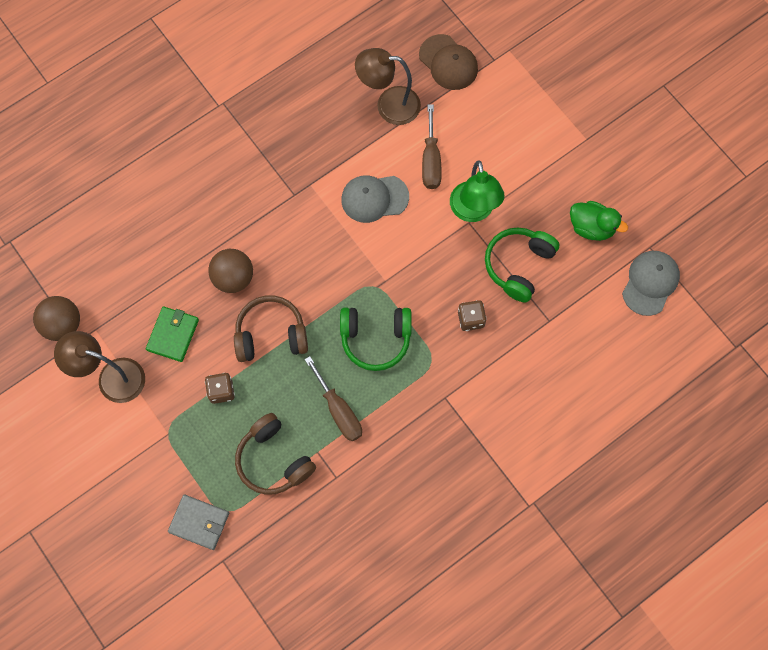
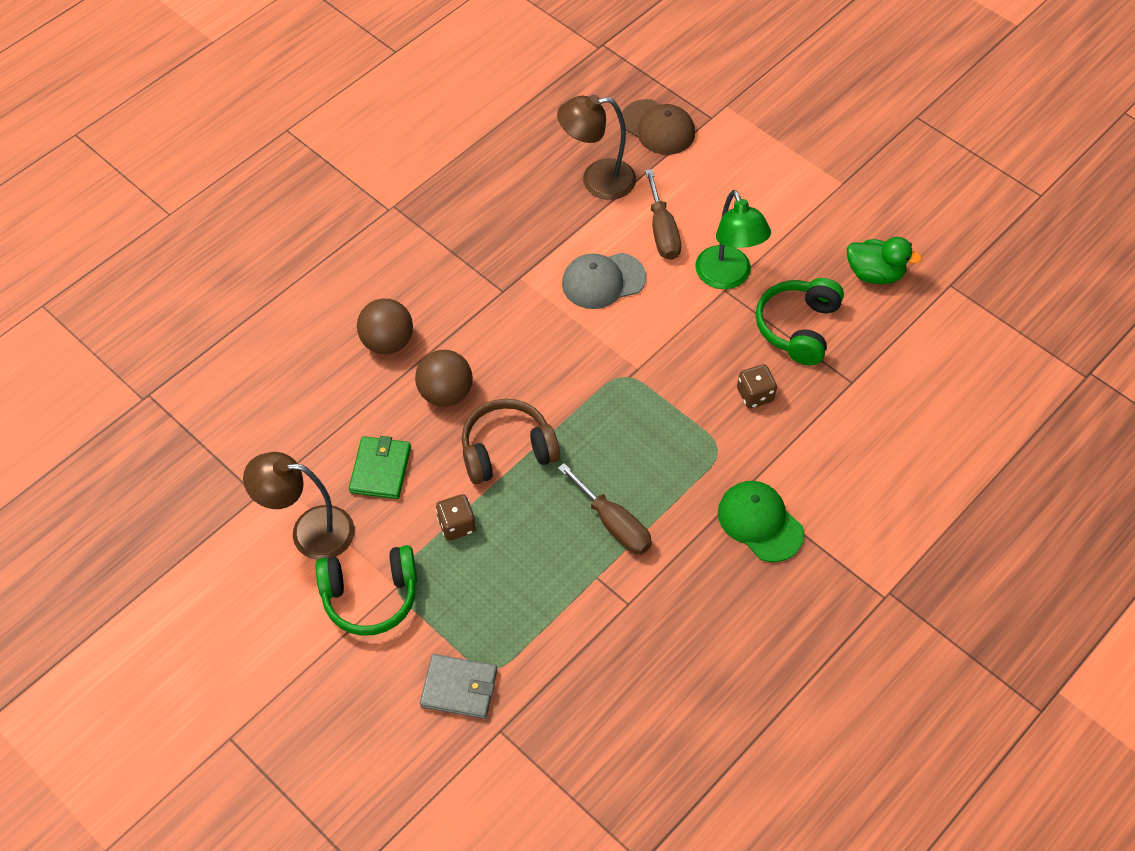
camera: 10 degrees left, 15 degrees down
(63, 324) = (234, 479): brown ball -> brown ball (387, 342)
(274, 460) = (542, 596): brown headphones -> none
(375, 338) = (641, 434): green headphones -> green headphones (370, 596)
(449, 428) = (760, 522): none -> green cap
(650, 283) = (962, 323): grey cap -> none

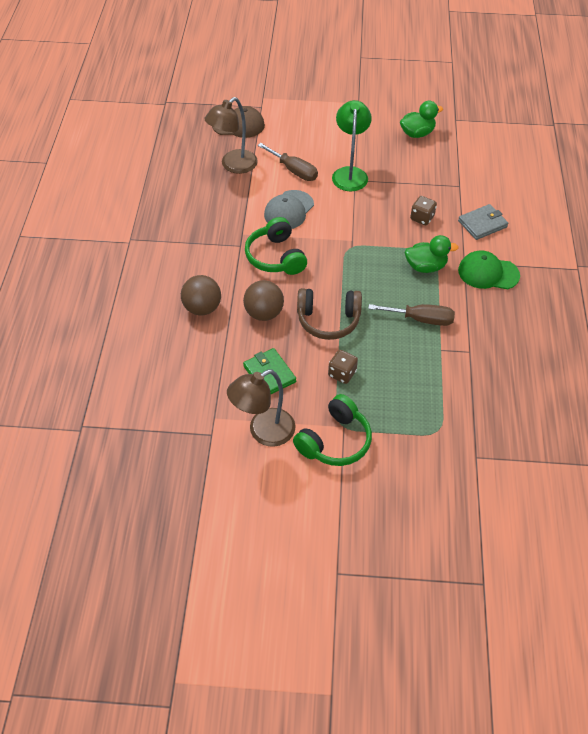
camera: 40 degrees left, 5 degrees down
(459, 688) = (432, 452): grey wallet -> grey wallet (482, 224)
(507, 450) = (328, 320): brown headphones -> brown headphones turned 120 degrees counterclockwise
(690, 461) = (425, 267): none -> green duck
(727, 277) = (350, 173): green lamp -> green lamp turned 120 degrees counterclockwise
(798, 327) = (408, 176): green headphones -> green headphones (276, 257)

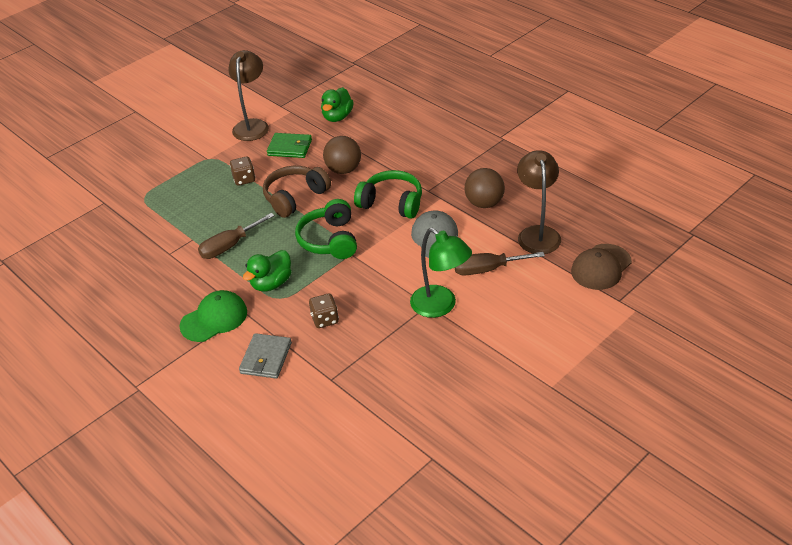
camera: 135 degrees right, 10 degrees down
(202, 308) = (386, 144): brown ball -> brown ball (484, 203)
(334, 441) = (204, 150): green headphones -> green headphones (330, 240)
(417, 133) = (445, 402): green duck -> green duck (337, 117)

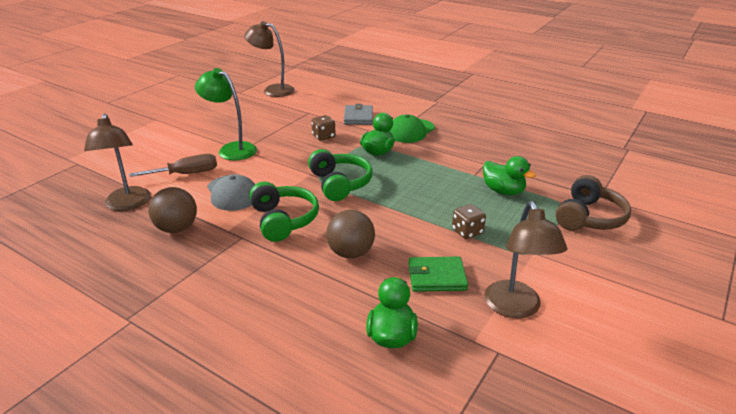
camera: 165 degrees right, 10 degrees down
(181, 216) = (503, 191): none -> green duck
(229, 246) = (434, 172): brown screwdriver -> none
(295, 197) = (394, 217): brown headphones -> brown headphones (589, 217)
(375, 458) = (272, 90): none -> brown lamp
(391, 203) = (283, 220): green headphones -> green headphones turned 120 degrees counterclockwise
(601, 267) = (78, 183): brown cap -> none

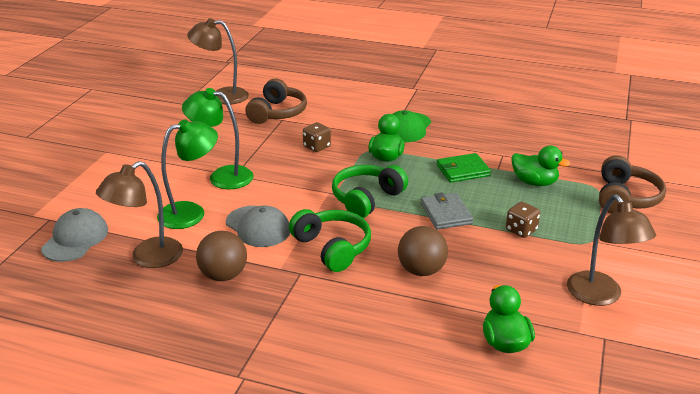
camera: 15 degrees left, 0 degrees up
(84, 181) = (75, 239): none -> grey cap
(127, 204) = (148, 258): brown lamp -> brown lamp turned 75 degrees clockwise
(187, 174) = (191, 213): brown screwdriver -> green lamp
(308, 107) = (277, 113): none -> brown headphones
(339, 184) = (367, 199): green headphones -> green headphones turned 105 degrees counterclockwise
(358, 117) = (341, 118): grey wallet -> grey wallet (446, 214)
(437, 277) = (516, 279): green wallet -> green wallet (463, 170)

